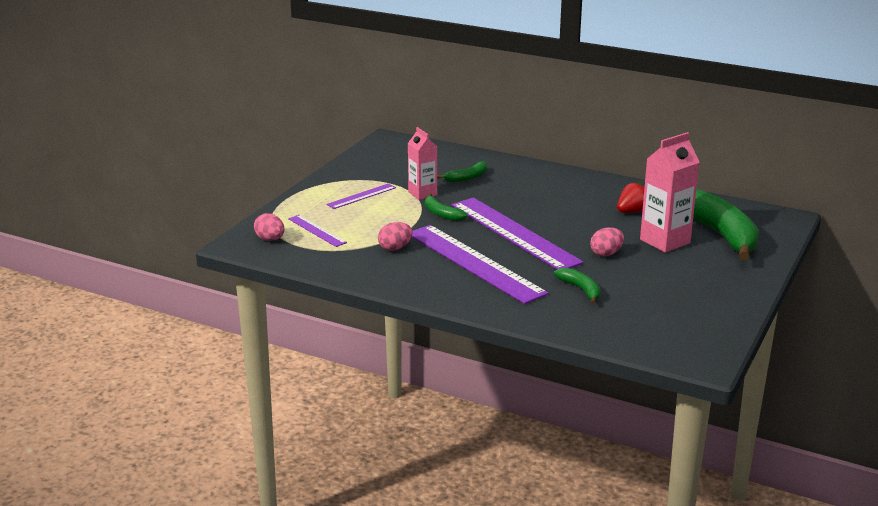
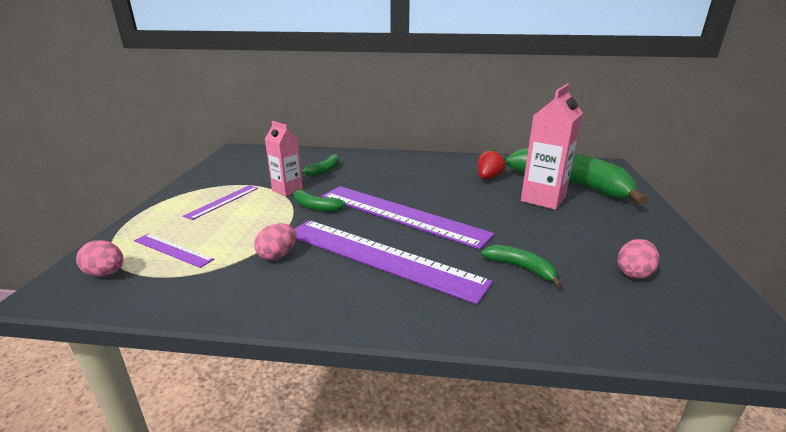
camera: 20 degrees left, 0 degrees up
(606, 254) = (505, 220): pink egg -> pink egg (633, 273)

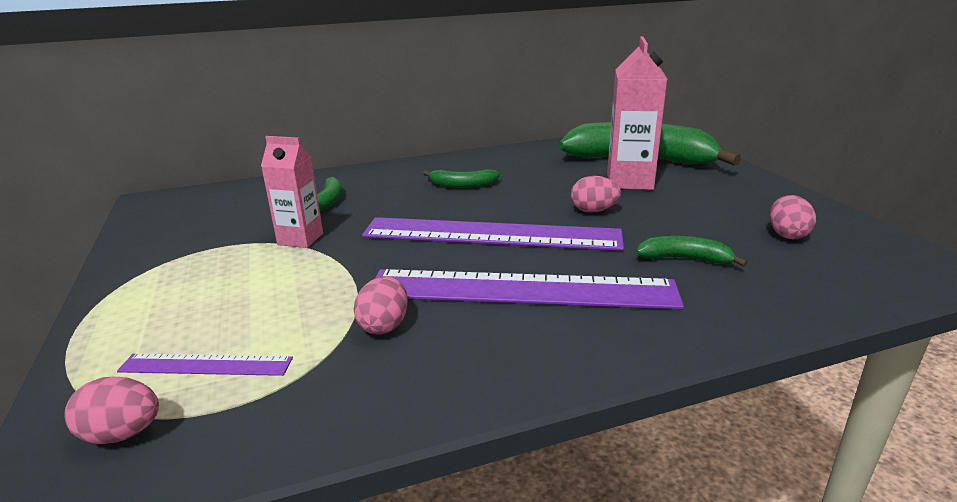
camera: 25 degrees left, 0 degrees up
(222, 201) = (213, 277): purple ruler -> none
(315, 206) = (367, 251): green banana -> green banana (462, 185)
(488, 178) = (548, 170): red strawberry -> none
(490, 215) = (593, 211): none -> pink egg

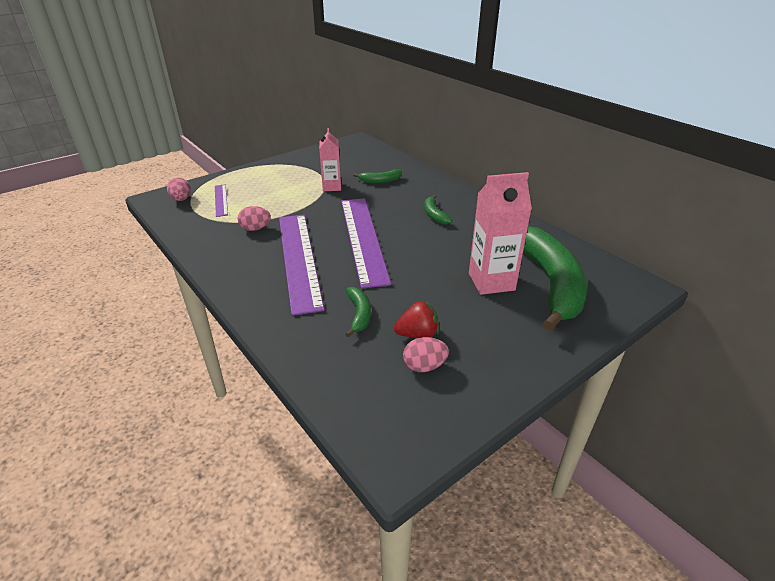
camera: 70 degrees right, 10 degrees up
(593, 211) = (420, 271): pink egg -> none
(728, 230) = (417, 334): none -> red strawberry

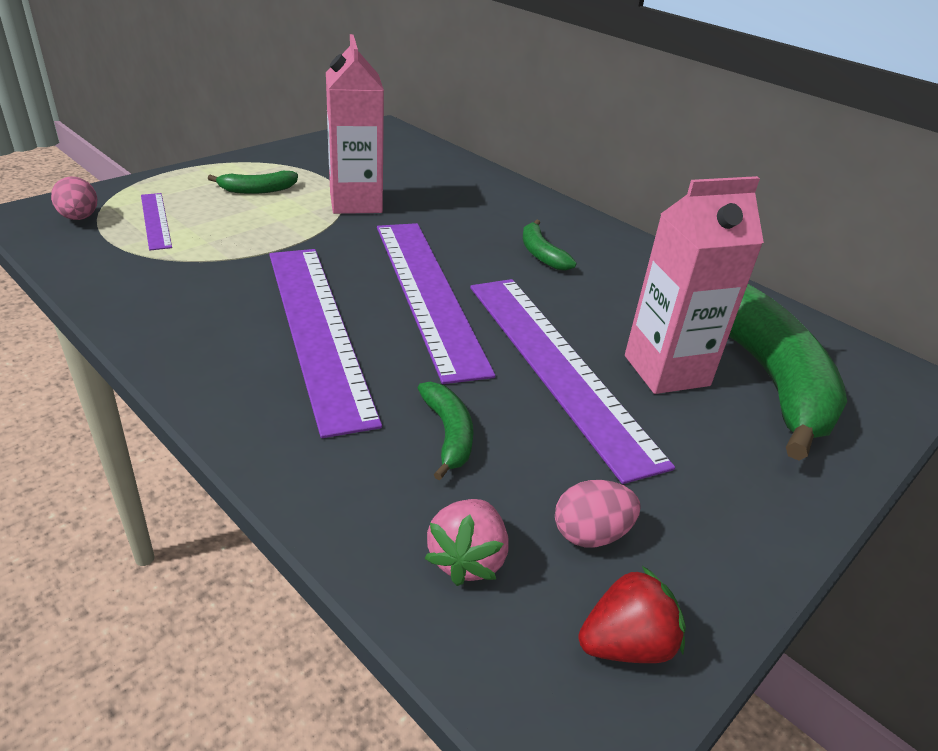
camera: 10 degrees left, 0 degrees up
(255, 229) = (228, 273): pink egg -> none
(332, 187) = (355, 203): pink carton -> pink carton, size x1.54
(356, 376) = (467, 559): none -> pink strawberry
(380, 181) = (437, 195): green banana -> green banana (257, 190)
(417, 334) = (563, 471): red strawberry -> red strawberry (626, 644)
(428, 279) = (558, 366): none -> purple ruler

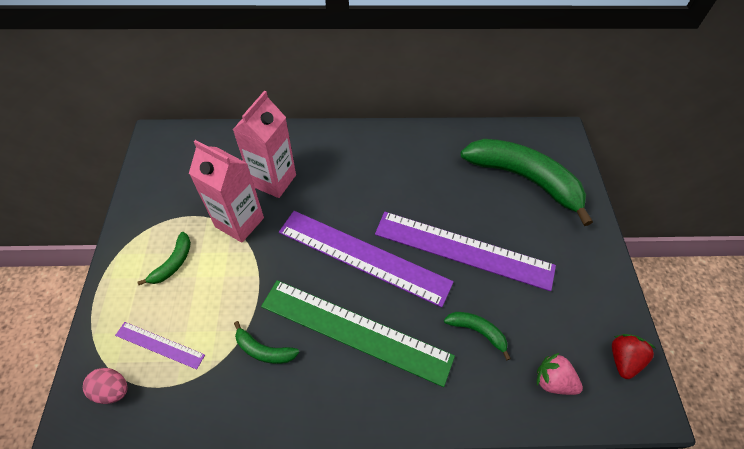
camera: 45 degrees left, 20 degrees up
(318, 329) = (355, 331): purple ruler -> green ruler
(467, 559) = (553, 381): pink strawberry -> pink strawberry turned 150 degrees clockwise
(541, 254) = (370, 179): green banana -> green banana (264, 350)
(590, 534) = (568, 326): pink egg -> none
(666, 370) = (497, 211): pink carton -> pink carton (273, 180)

